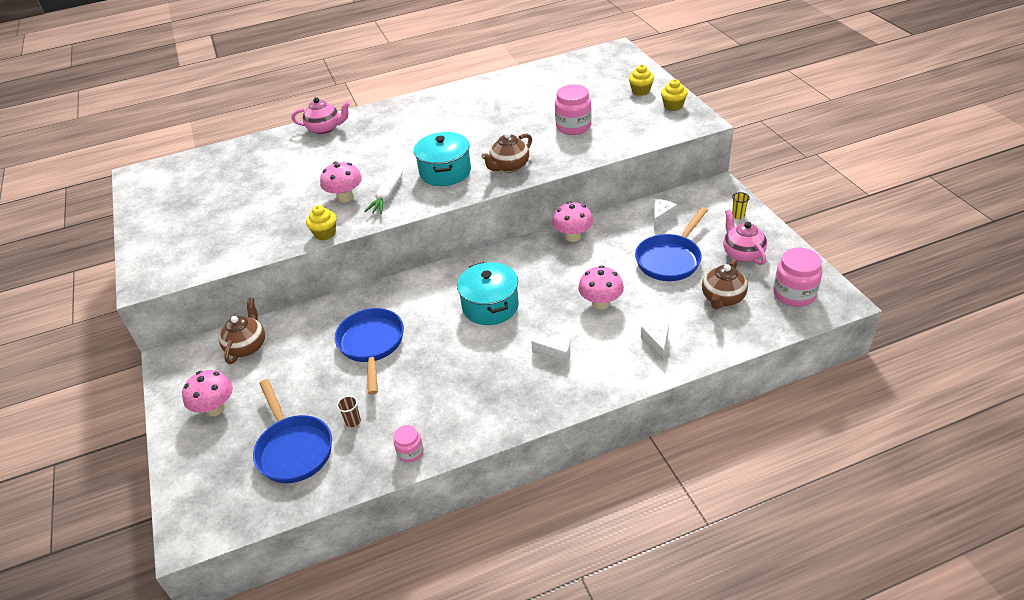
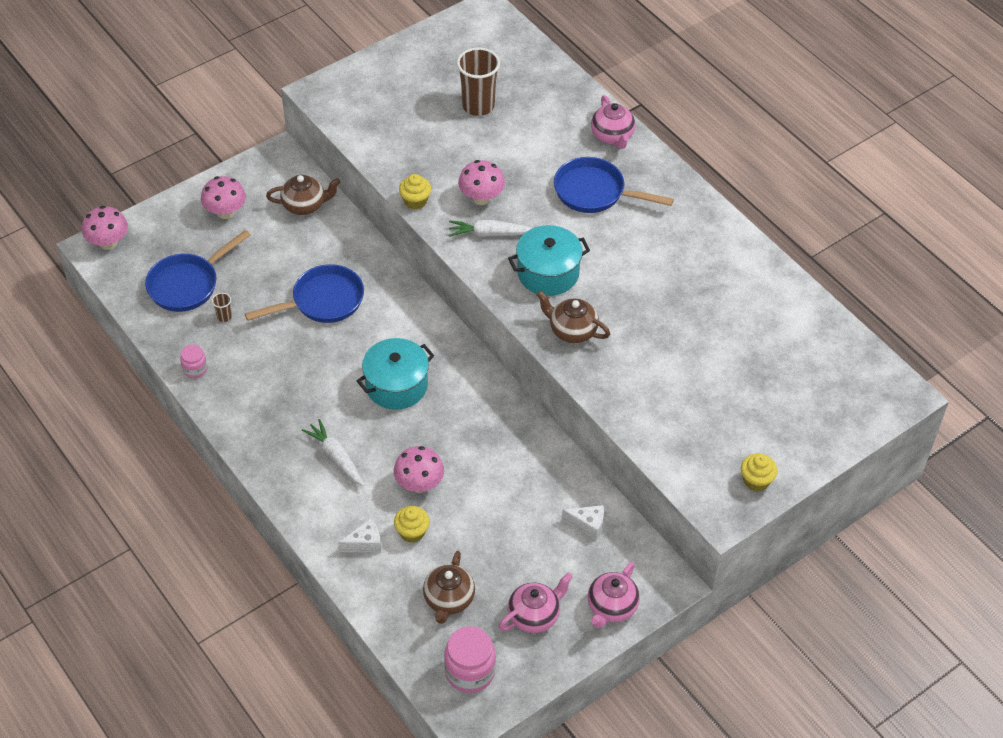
camera: 70 degrees right, 10 degrees up
(241, 189) = (478, 106): none -> brown cup
(556, 353) = (336, 457): white cheese -> white carrot
(573, 127) = (676, 378): pink jar -> none
(573, 236) = (531, 439): pink mushroom -> pink mushroom (108, 242)
(640, 91) = (787, 439): yellow cupcake -> yellow cupcake (412, 532)
(670, 259) = (508, 542): blue pan -> blue pan (595, 192)
(722, 298) = (448, 599): brown teapot -> brown teapot turned 90 degrees counterclockwise
(738, 215) = (611, 607): yellow cup -> pink teapot

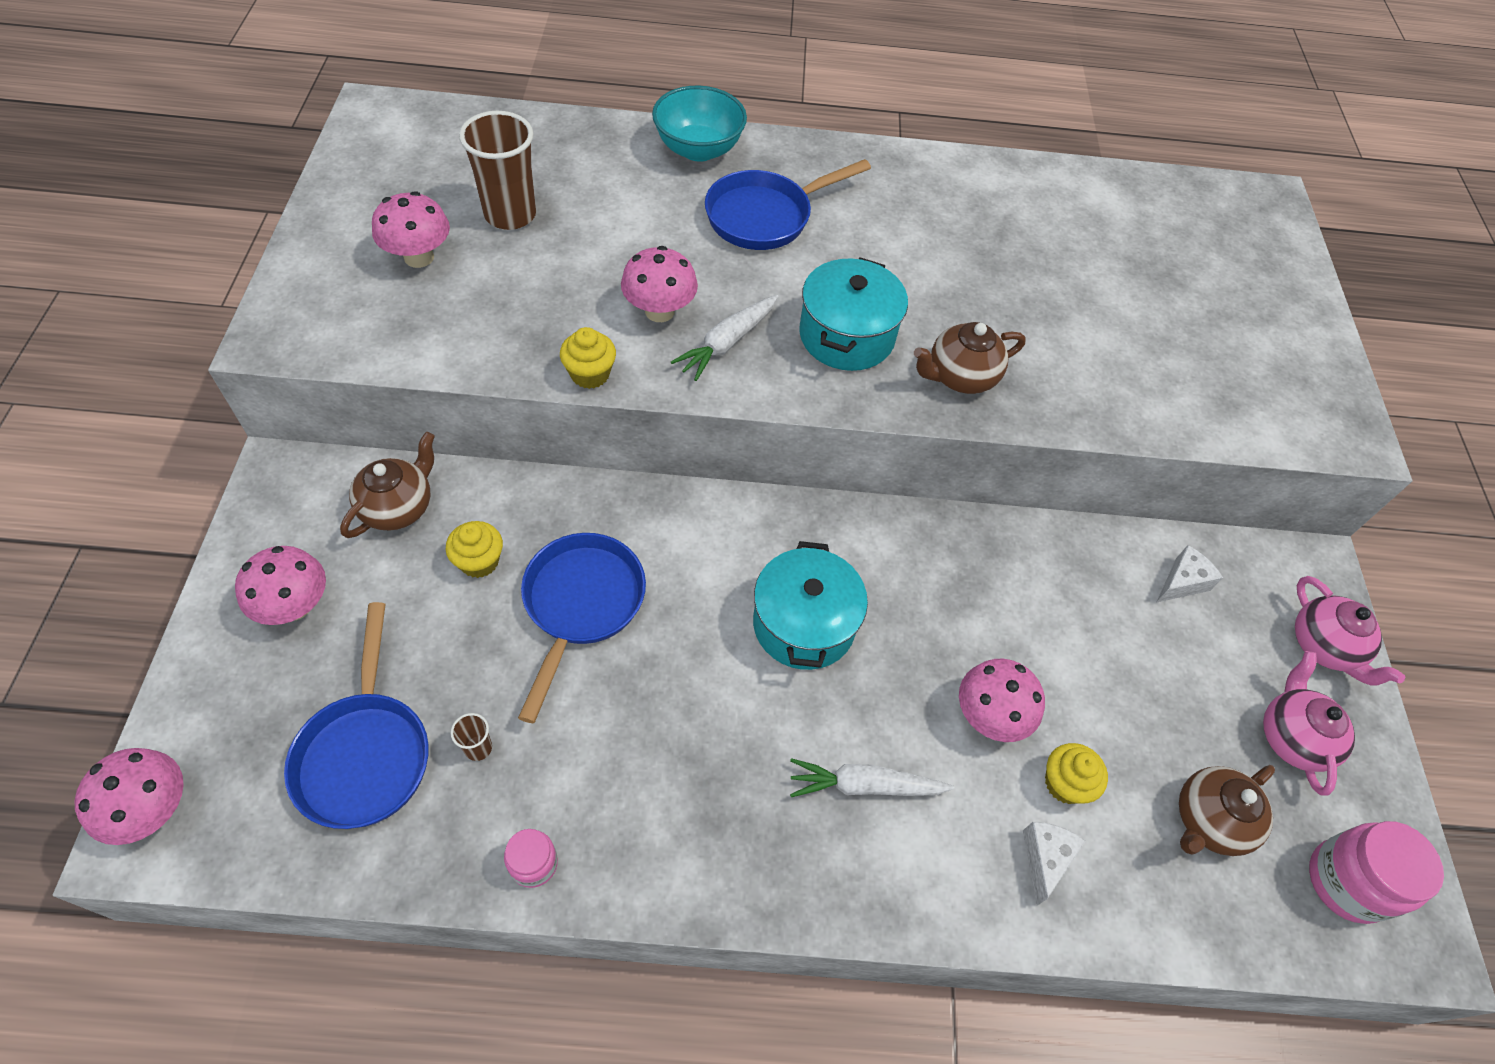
camera: 55 degrees left, 5 degrees up
(414, 98) = (419, 257): none -> pink mushroom
(448, 599) = (1209, 820): brown teapot -> brown teapot turned 90 degrees clockwise
(612, 136) = (698, 149): pink teapot -> turquoise bowl
(756, 481) = (1318, 377): yellow cupcake -> yellow cupcake (479, 561)

